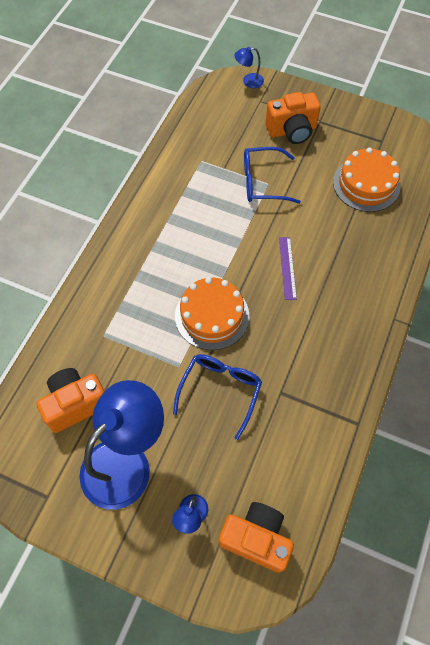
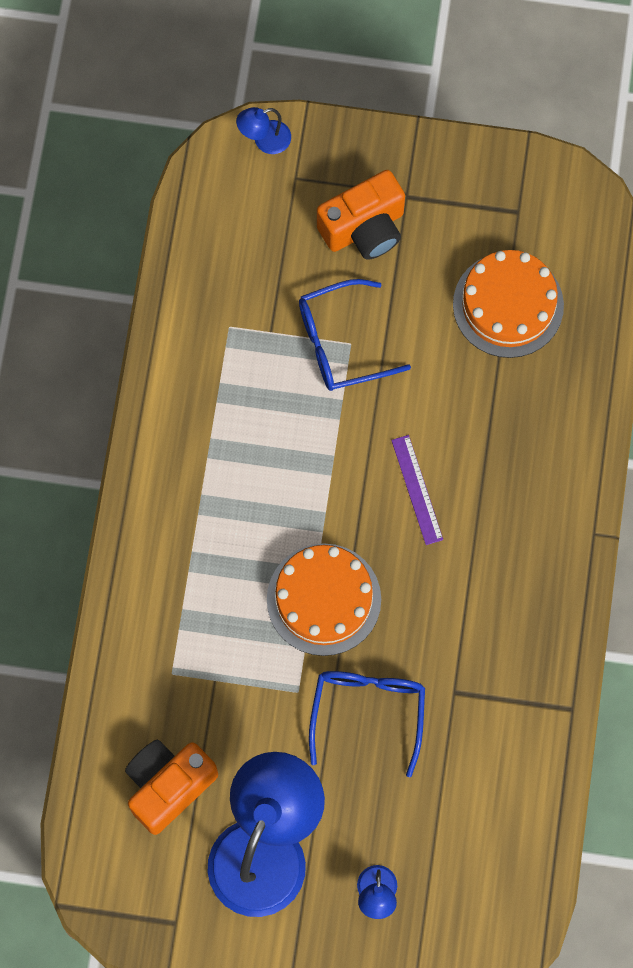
camera: 15 degrees left, 10 degrees up
(256, 538) = (469, 900): orange camera -> none

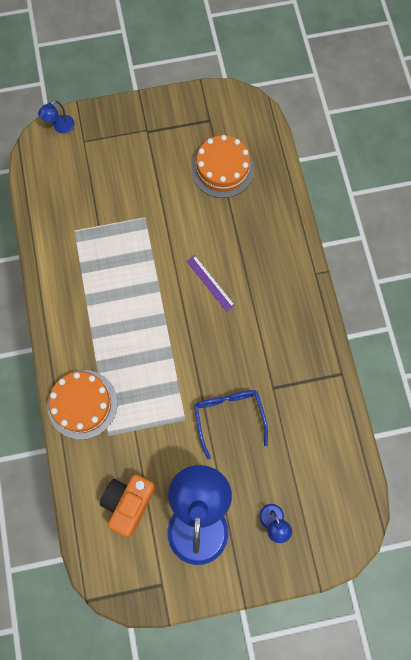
camera: 20 degrees left, 0 degrees up
(324, 599) = (180, 361): orange cake -> orange cake (82, 404)
(340, 343) = (139, 219): blue glasses -> none
(364, 228) = (130, 155): orange camera -> none

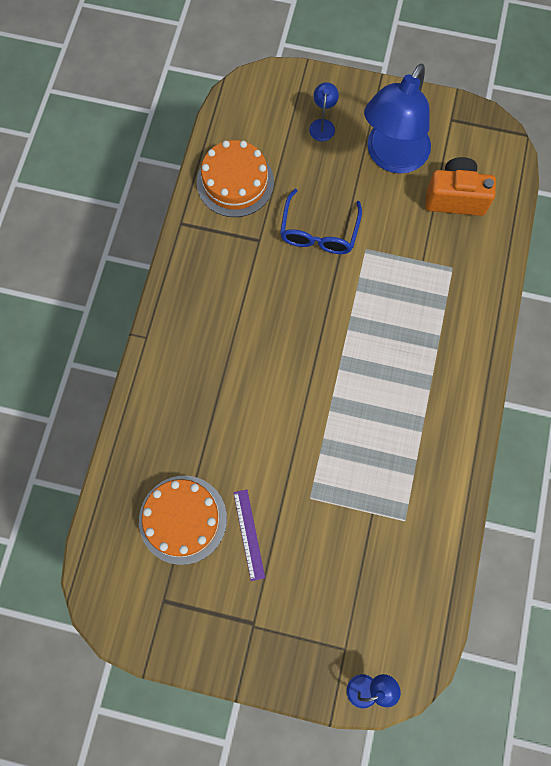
camera: 155 degrees left, 0 degrees up
(82, 404) = (469, 310): orange cake -> orange cake (235, 182)
(129, 502) = (455, 197): orange camera -> orange camera turned 135 degrees counterclockwise
(210, 283) = (270, 379): purple ruler -> purple ruler (249, 534)

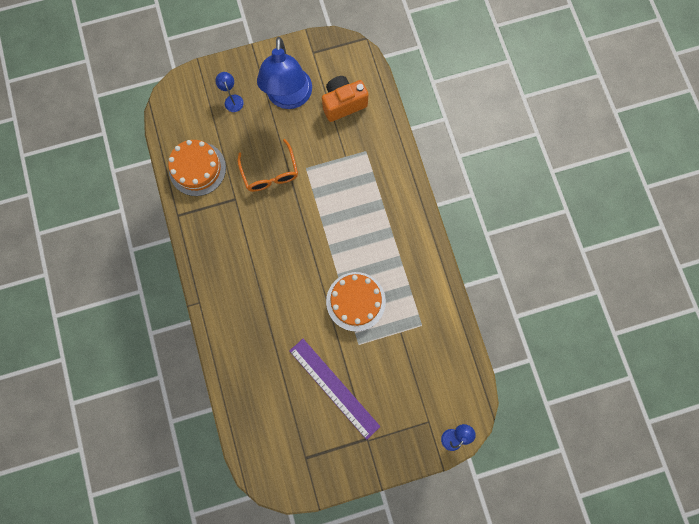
camera: 30 degrees left, 5 degrees up
(183, 519) = (289, 402): orange cake -> orange cake (355, 301)
(249, 534) = (334, 388): purple ruler -> purple ruler, size x1.89
(319, 232) = (270, 173): blue glasses -> orange glasses

